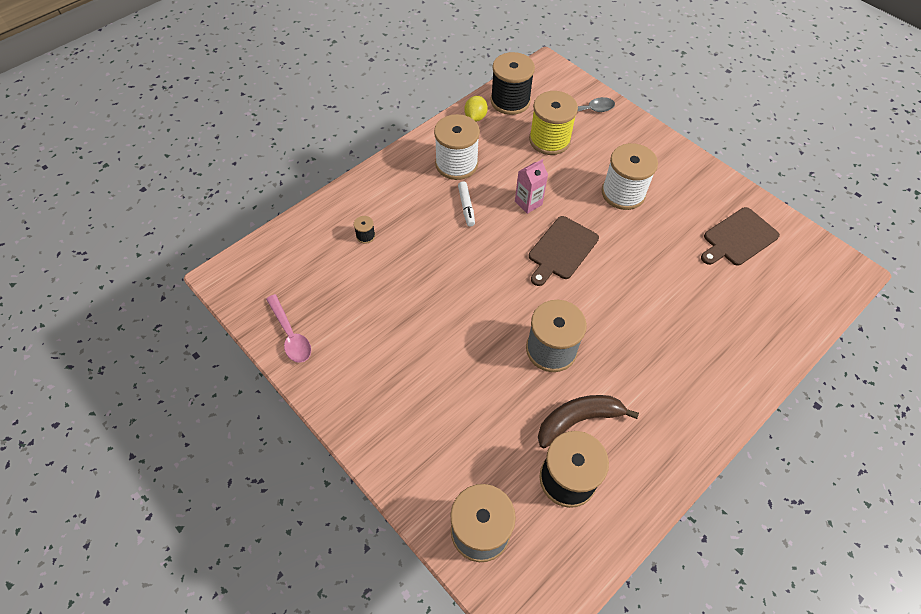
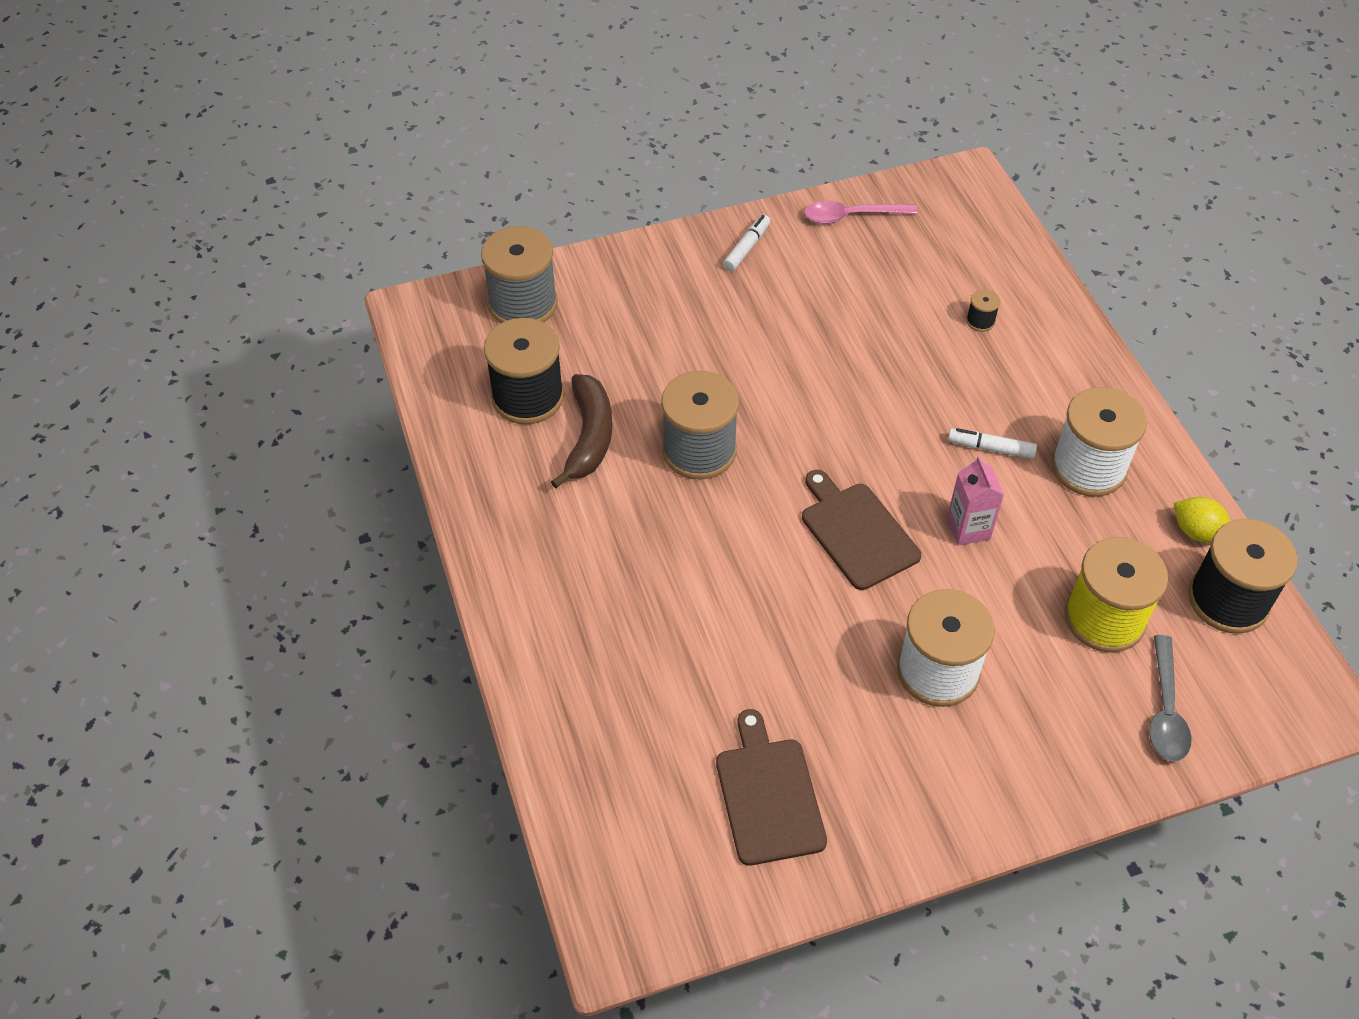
camera: 115 degrees right, 5 degrees down
(350, 391) = (747, 248): none -> white marker

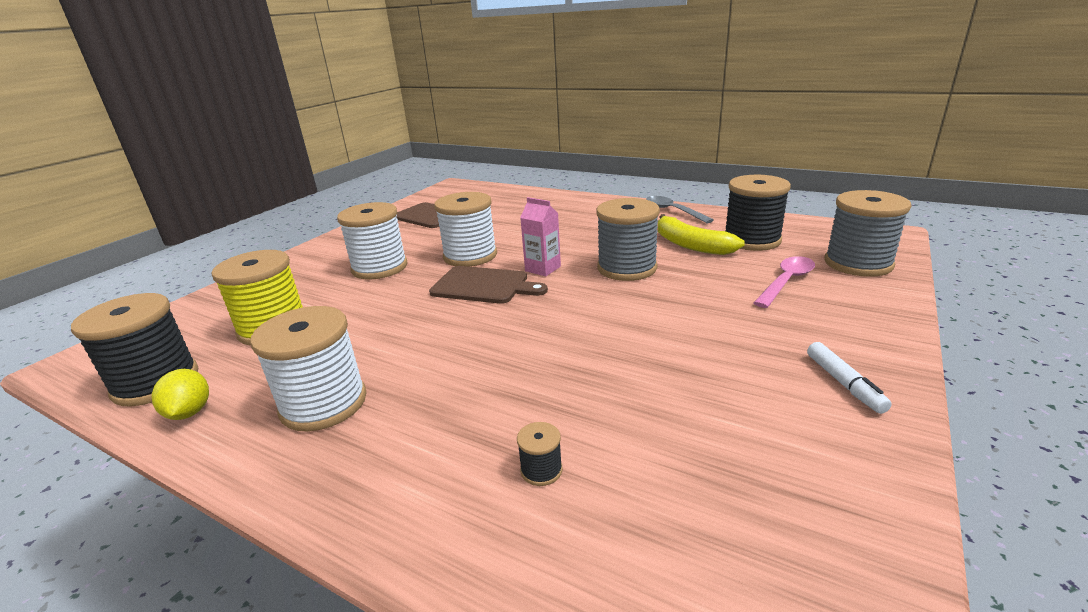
camera: 140 degrees right, 25 degrees down
(589, 437) = (690, 245): brown banana -> yellow banana
(818, 610) = (470, 256): none -> white spool
(851, 216) = (845, 496): pink spoon -> pink spoon (786, 282)
(968, 528) = (408, 320): pink carton -> pink carton (543, 269)
(990, 448) = (429, 369): white marker -> none
(1165, 710) = (214, 312): grey spoon -> grey spoon (673, 211)
(1196, 532) = (189, 412): yellow lemon -> yellow lemon turned 75 degrees clockwise

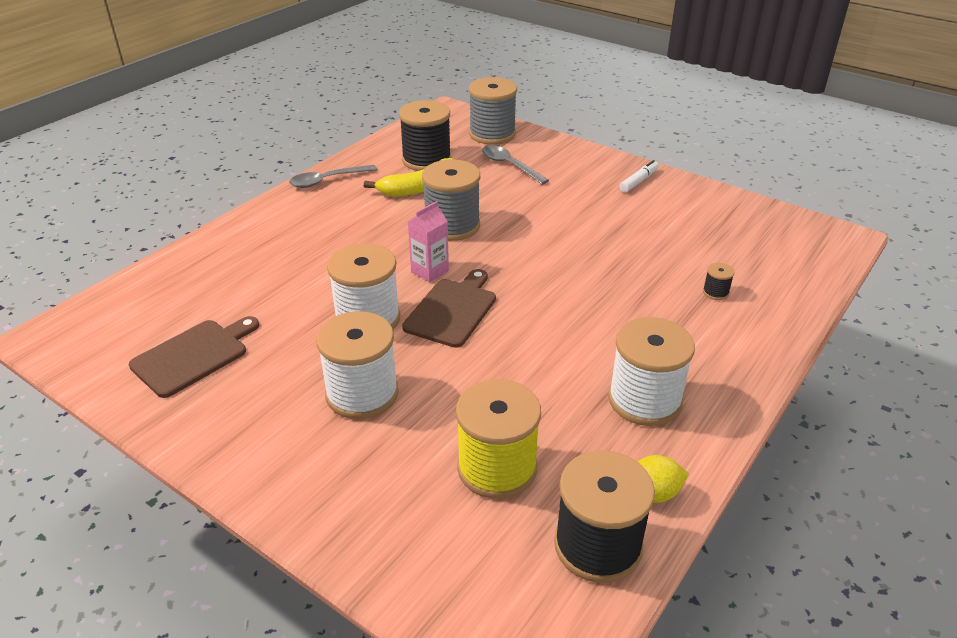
camera: 85 degrees left, 10 degrees up
(786, 282) = (509, 165): pink spoon -> grey spoon
(844, 383) = (639, 181): white marker -> white marker turned 45 degrees counterclockwise

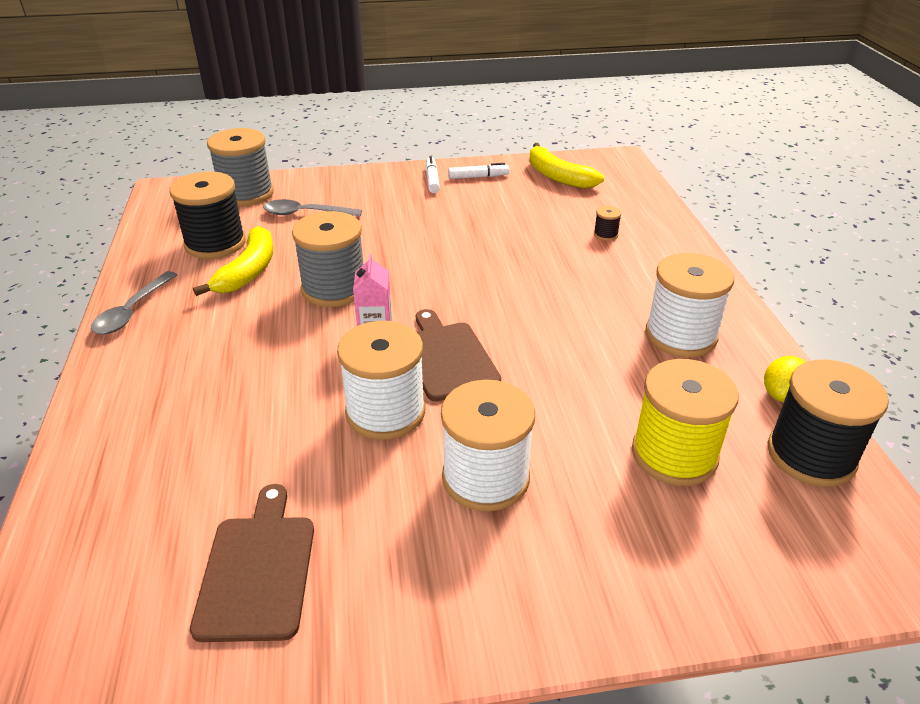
camera: 45 degrees left, 0 degrees up
(681, 195) = (478, 177): none -> white marker
(753, 226) = (558, 176): none -> yellow banana

